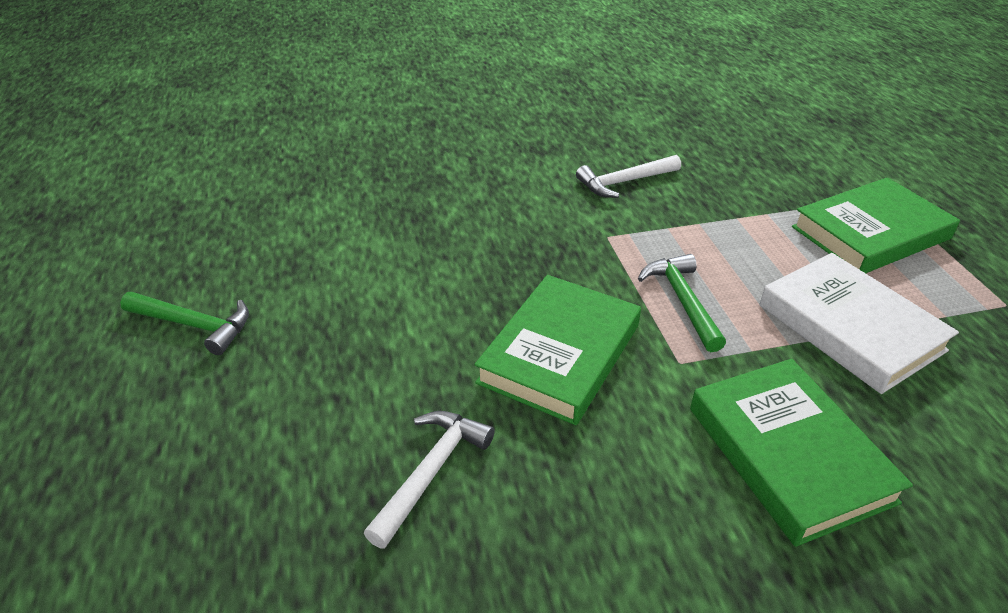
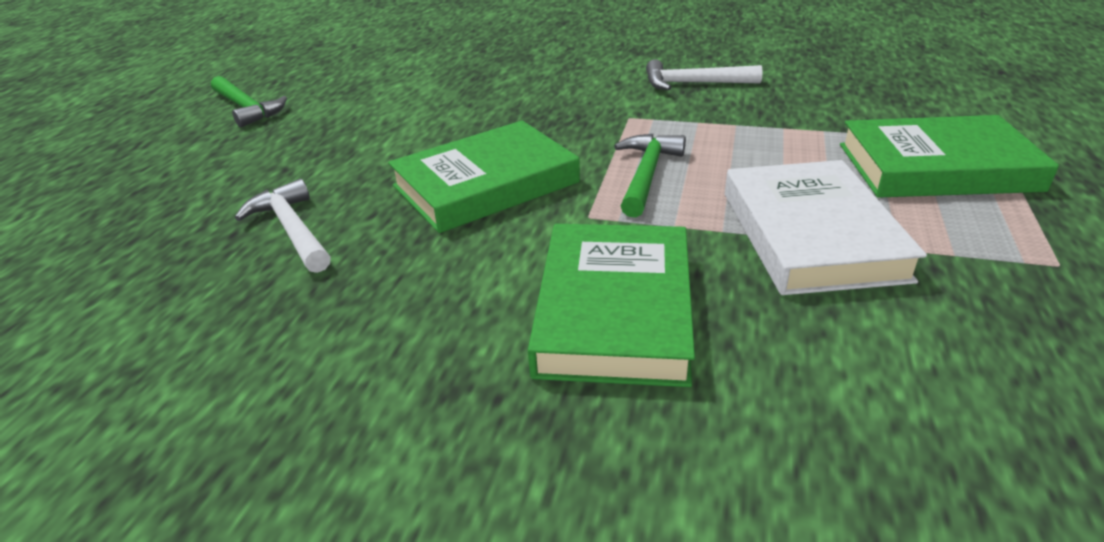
camera: 30 degrees right, 5 degrees down
(431, 472) = (292, 230): white hammer -> white hammer turned 90 degrees counterclockwise

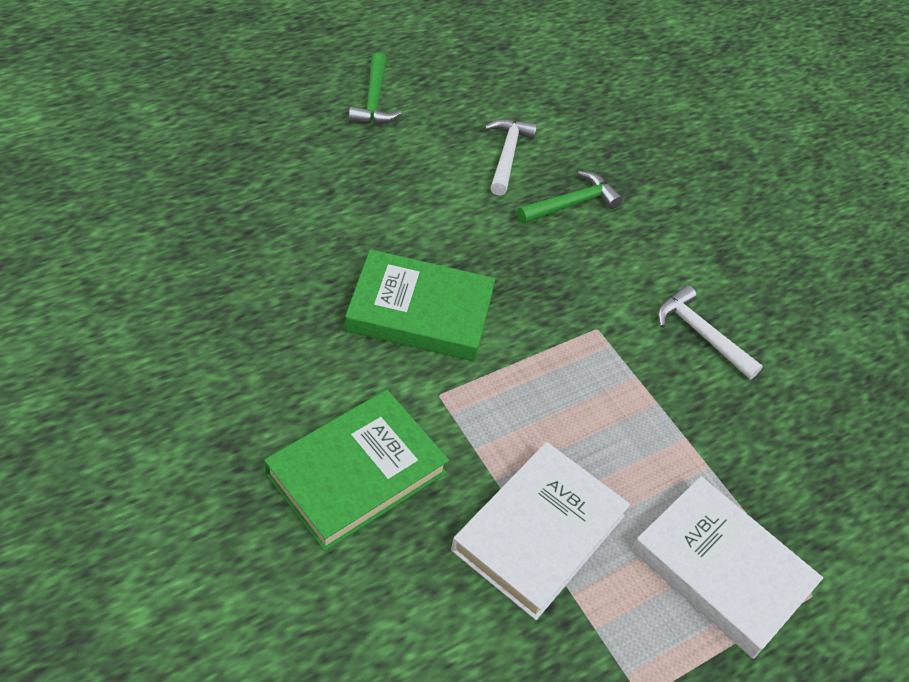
camera: 35 degrees right, 15 degrees up
(292, 230) = (278, 256): white hammer -> white hammer (507, 155)
(646, 175) = (523, 393): green hammer -> green hammer (571, 204)
(937, 167) = (721, 569): green book -> white book

